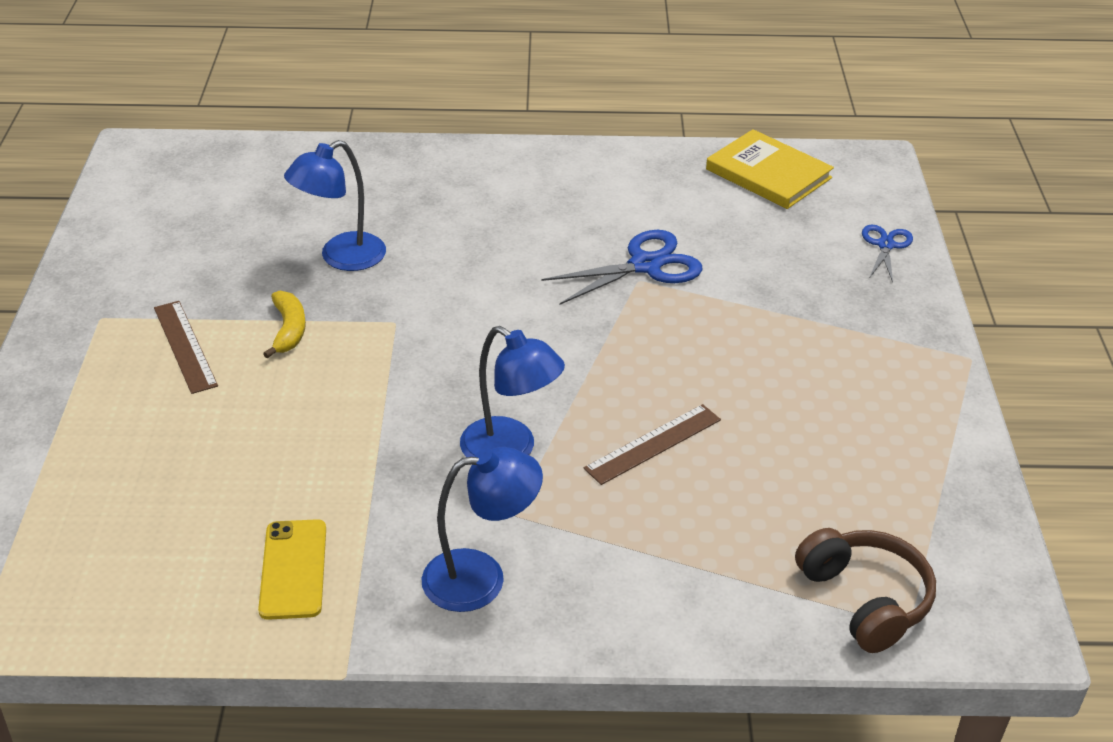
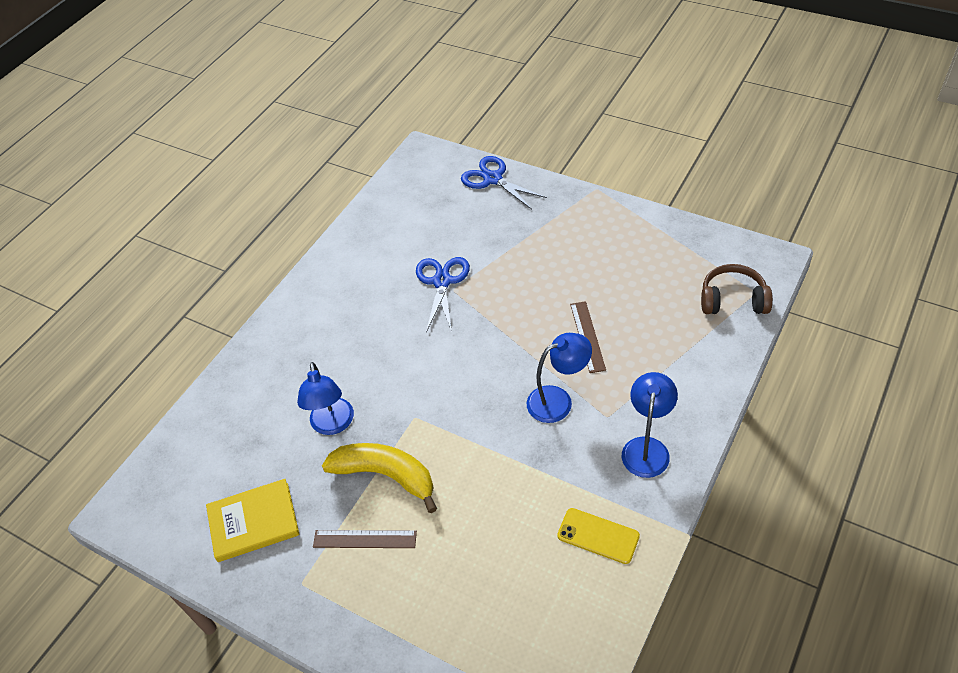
camera: 55 degrees left, 10 degrees up
(288, 330) = (386, 475): yellow banana -> yellow banana, size x1.88
(768, 174) = (399, 197): yellow book -> yellow book (253, 522)
(885, 245) = (493, 179): blue scissors -> blue scissors, size x1.68

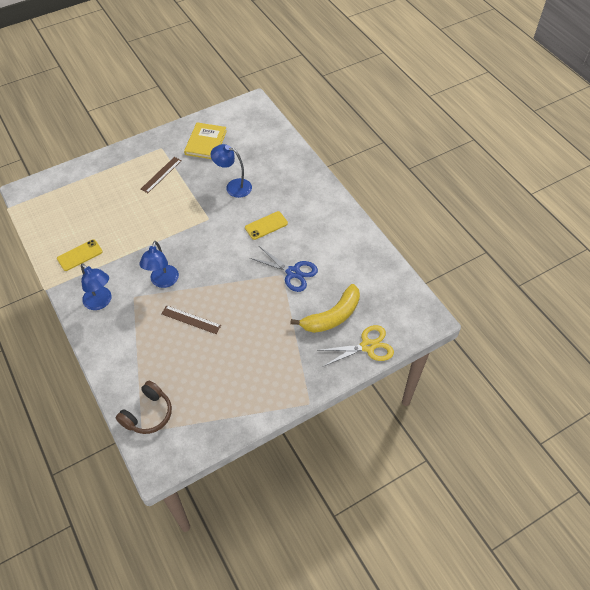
camera: 115 degrees right, 5 degrees up
(384, 347) = (266, 225): none -> yellow phone
(386, 475) = (186, 194): yellow banana -> yellow banana (332, 316)
(493, 179) = (367, 346): blue scissors -> yellow scissors

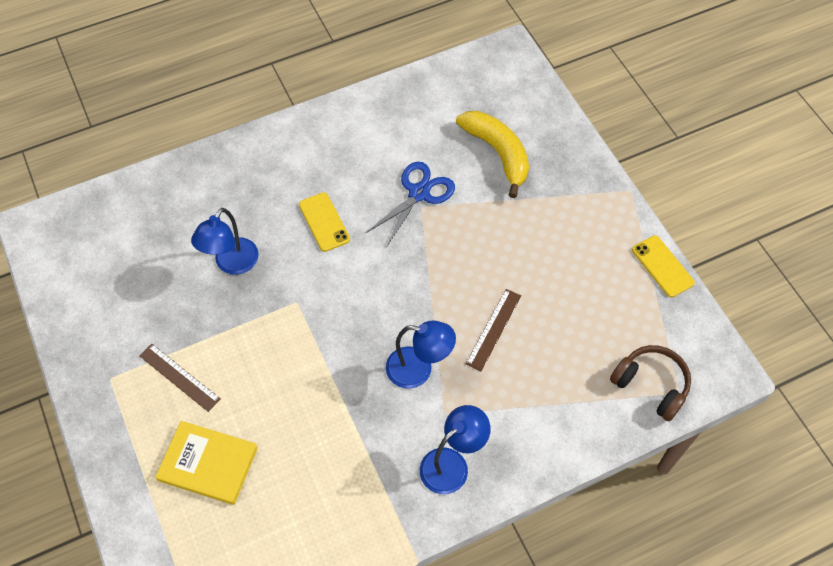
camera: 85 degrees left, 5 degrees up
(80, 255) = (348, 507): yellow phone -> yellow phone (662, 266)
(206, 142) = (115, 304): yellow book -> yellow book (208, 464)
(367, 346) = (547, 120): yellow scissors -> none

